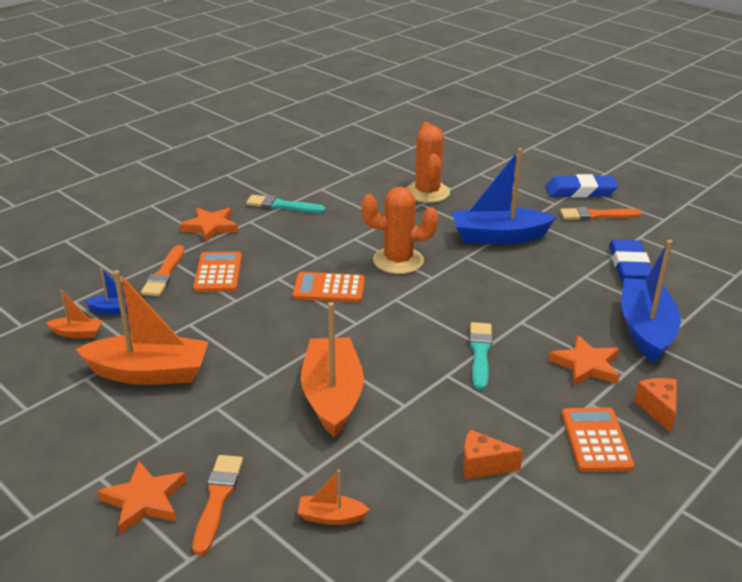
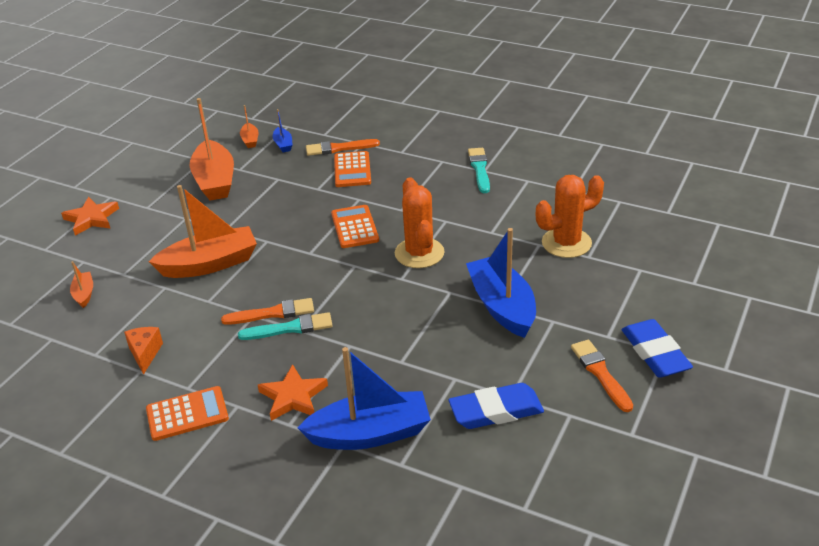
camera: 75 degrees right, 5 degrees up
(210, 227) = (420, 146): orange star -> none
(217, 499) = (95, 245): orange brush -> orange brush (272, 313)
(218, 273) = (352, 170): orange calculator -> orange calculator turned 105 degrees clockwise
(658, 409) = (239, 451): orange cheese -> none

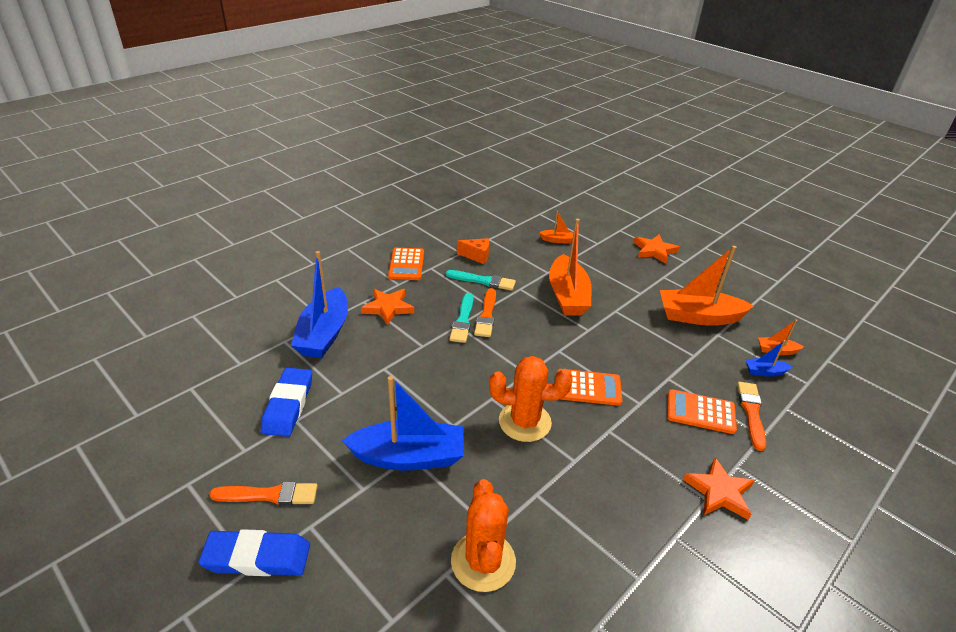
camera: 105 degrees right, 0 degrees up
(432, 157) = (719, 492): none -> orange star
(479, 169) = (679, 533): turquoise brush -> turquoise brush (483, 281)

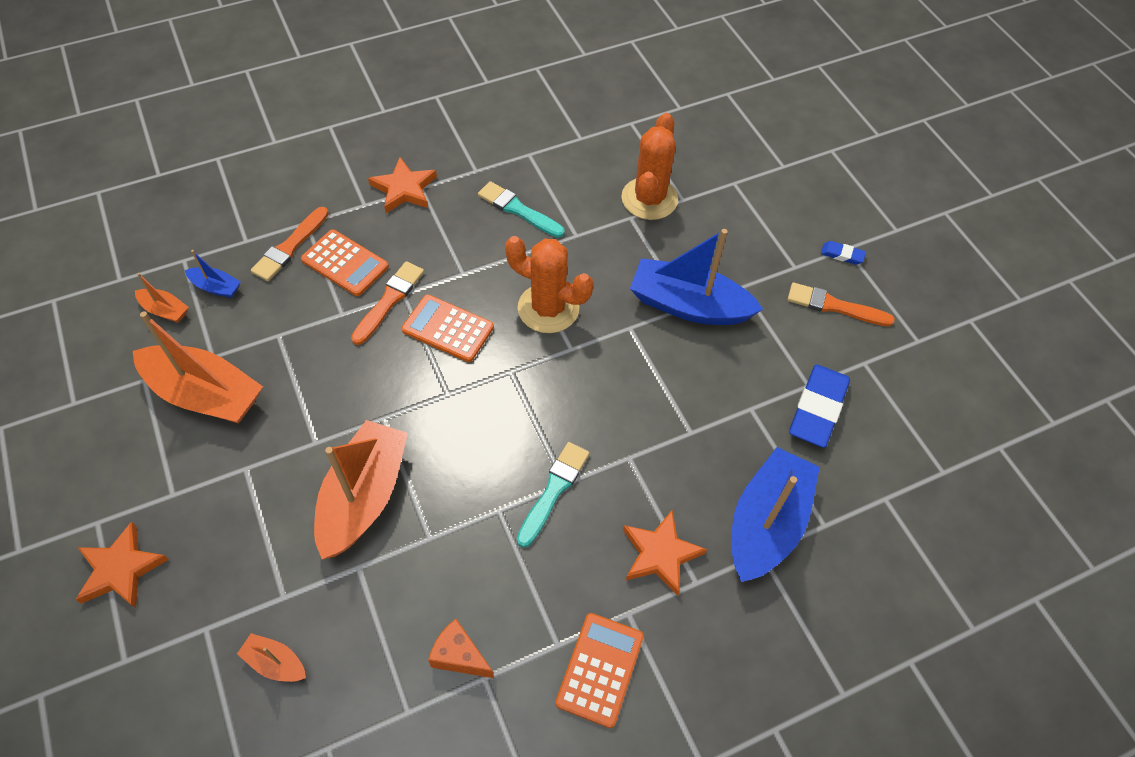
camera: 160 degrees left, 20 degrees up
(257, 557) = (842, 255): blue eraser -> blue eraser, size x0.47
(483, 281) = (481, 576): turquoise brush -> turquoise brush (518, 210)
(486, 315) = (514, 491): orange brush -> orange brush (389, 300)

